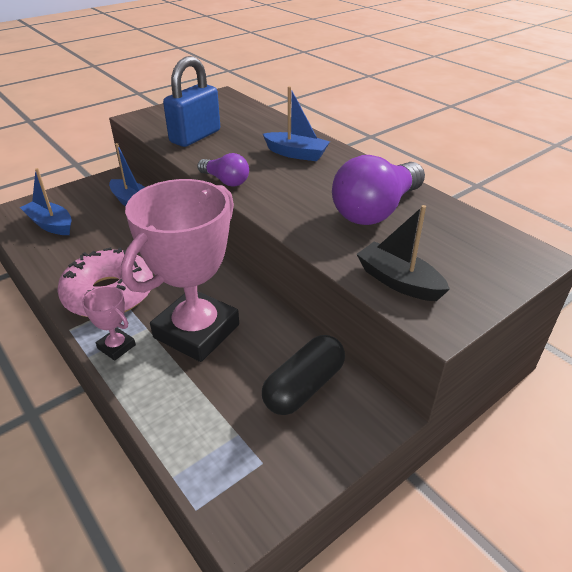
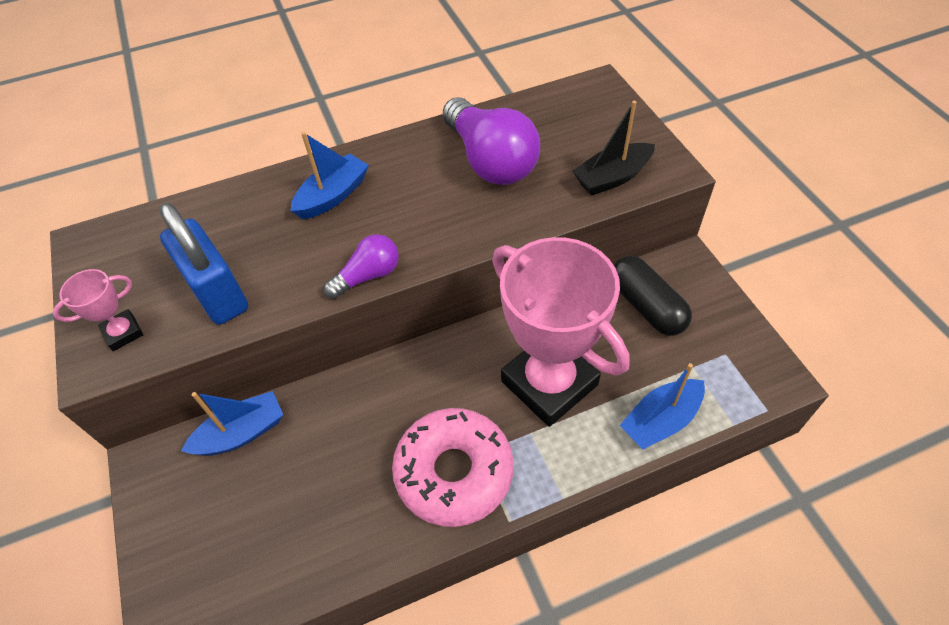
camera: 70 degrees left, 15 degrees up
(51, 224) = (246, 556): blue boat -> blue boat (660, 420)
(116, 347) = (554, 466): pink trophy -> pink trophy (123, 332)

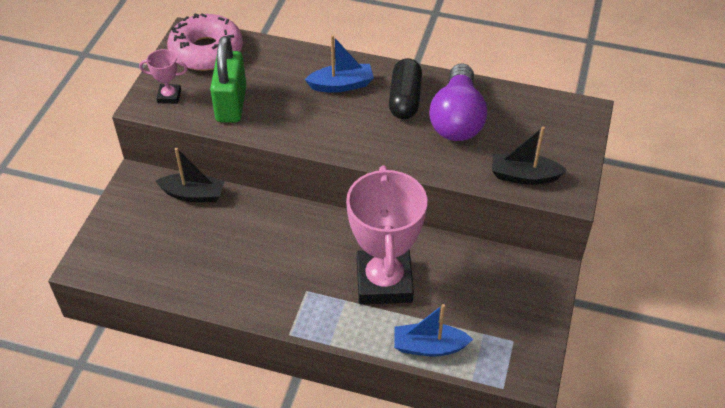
camera: 35 degrees right, 5 degrees down
(218, 293) = (231, 104): blue padlock -> green padlock
(241, 433) = (193, 194): blue boat -> black boat
(368, 276) = (317, 144): purple light bulb -> none
(454, 472) = (284, 290): pink donut -> pink donut (206, 51)
(646, 306) = (493, 280): black capsule -> black capsule (405, 99)

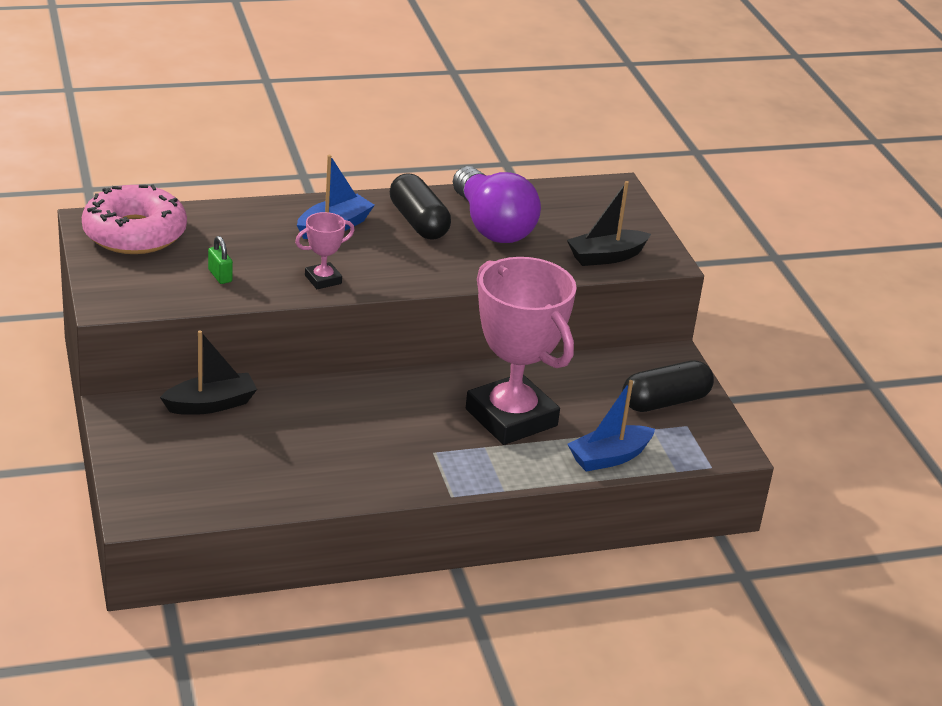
camera: 35 degrees left, 15 degrees down
(169, 96) = (133, 287): pink trophy -> pink trophy (323, 279)
(231, 104) = (220, 276): green padlock -> green padlock, size x0.41
(513, 311) = (665, 401): none -> black capsule

